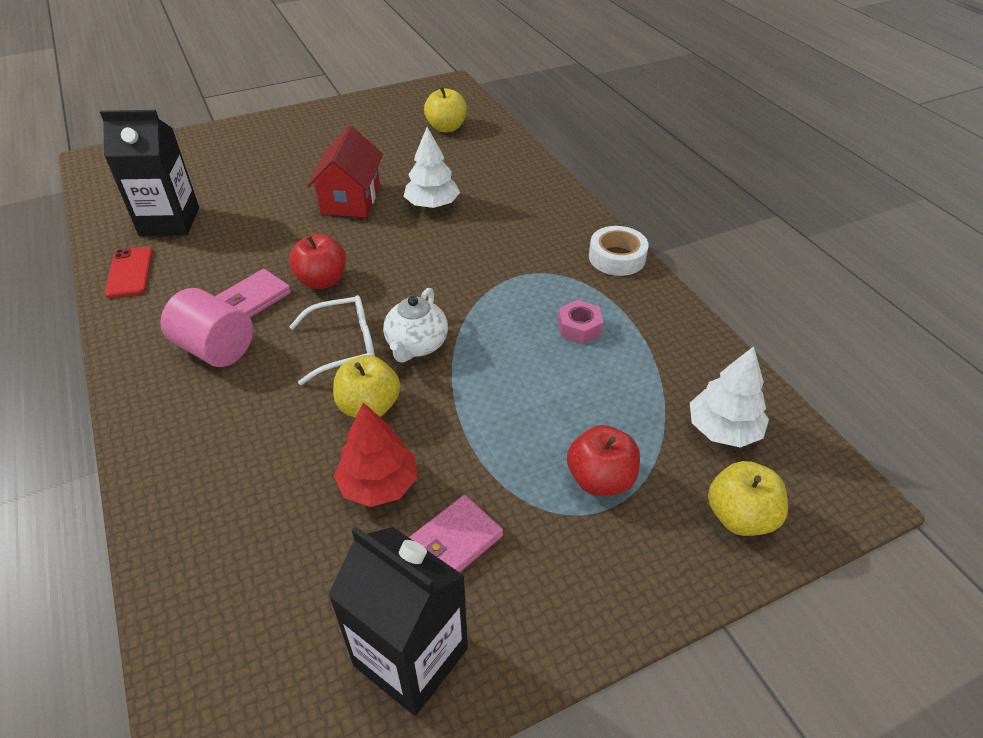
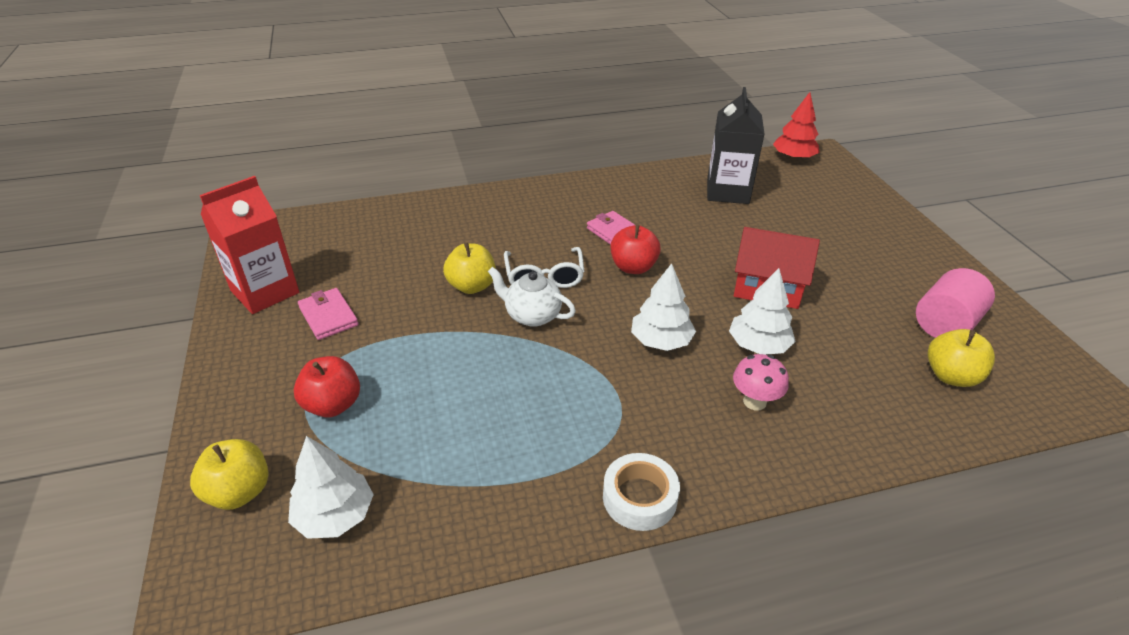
camera: 100 degrees right, 5 degrees down
(130, 272) = (659, 180): red phone -> none
(215, 348) = (561, 218): pink cylinder -> pink cylinder (945, 324)
(379, 484) = (396, 287): red tree -> red tree (793, 158)
(411, 657) = (265, 292): black carton -> red carton
(438, 256) = (661, 341): none -> white tree
(499, 207) = (754, 401): none -> pink mushroom
(579, 328) = (521, 431): pink nut -> none

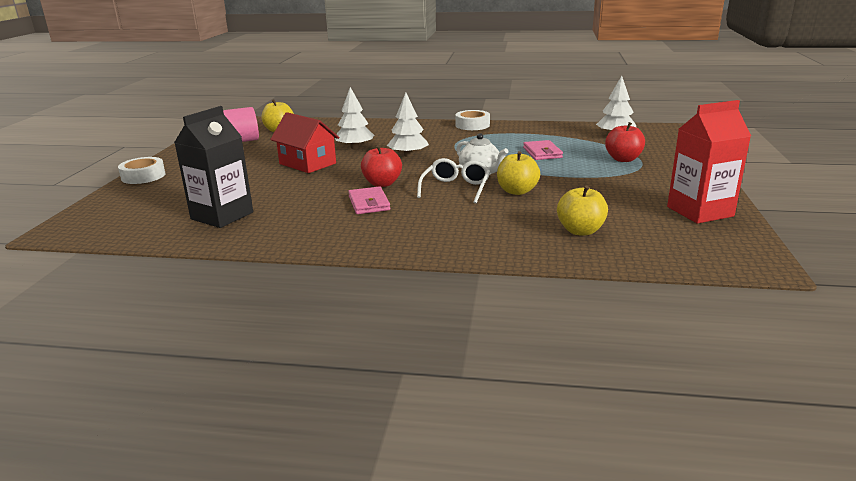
camera: 155 degrees left, 15 degrees down
(239, 492) = (667, 144): yellow apple -> yellow apple (580, 231)
(328, 316) = (636, 191): pink wallet -> pink wallet (542, 153)
(754, 401) = (387, 135): pink mushroom -> none
(793, 158) = (95, 233): red tree -> none
(904, 224) = (143, 176): none -> white tape

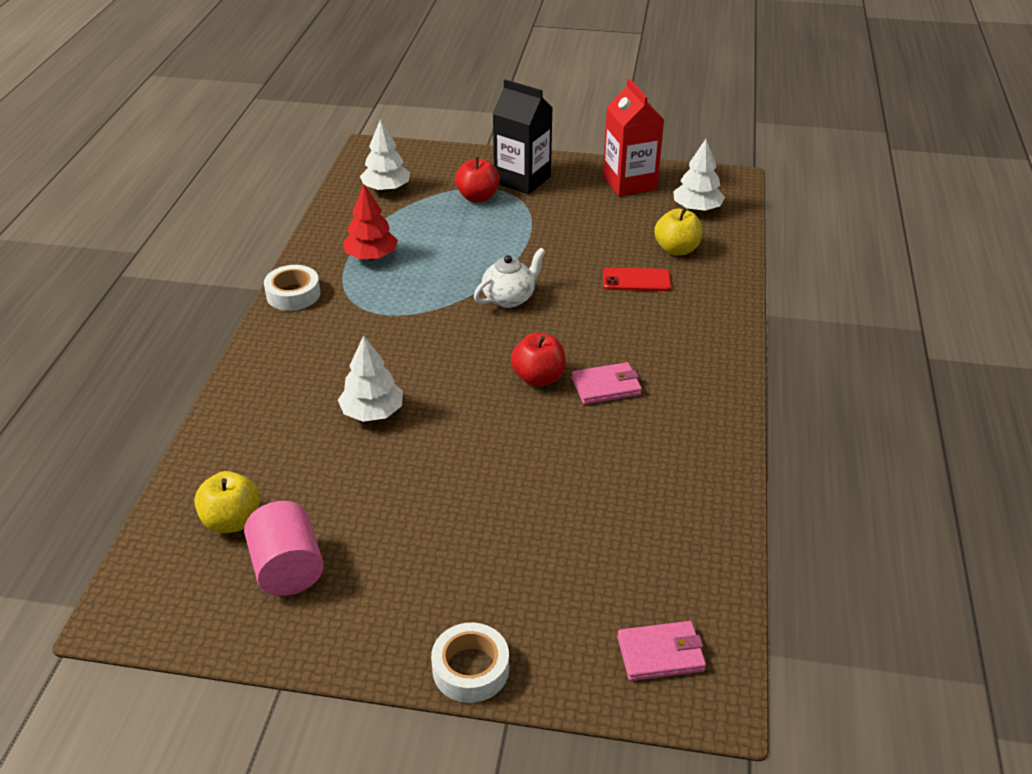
camera: 90 degrees left, 15 degrees up
(222, 216) = (647, 519): black carton -> black carton (522, 180)
(307, 163) = (441, 459): red house -> none
(408, 155) = (424, 357): white tree -> white tree (697, 209)
(455, 188) = (560, 318): white glasses -> none
(517, 191) = (572, 276): yellow apple -> none
(519, 214) = (636, 280): none -> red phone
(521, 137) = (371, 256): none -> red tree
(542, 153) = (441, 247): pink wallet -> pink wallet (660, 654)

